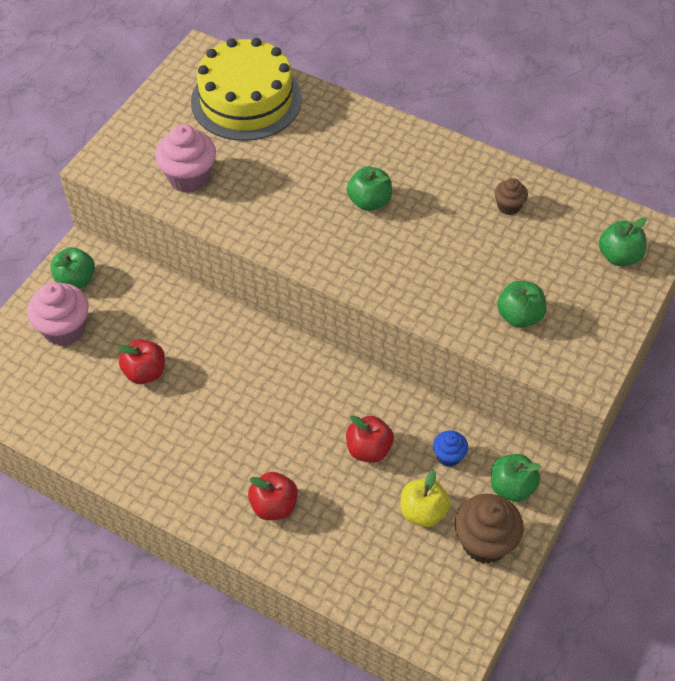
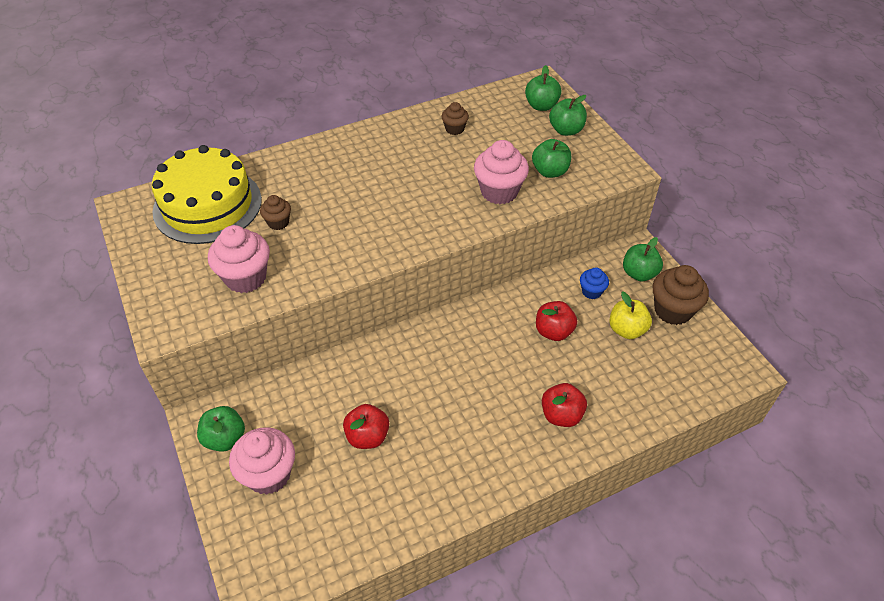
camera: 55 degrees left, 5 degrees down
(266, 157) = (278, 222): none -> brown cupcake
(369, 202) = (381, 190): green apple -> green apple (566, 130)
(450, 290) = (499, 192): none -> pink cupcake

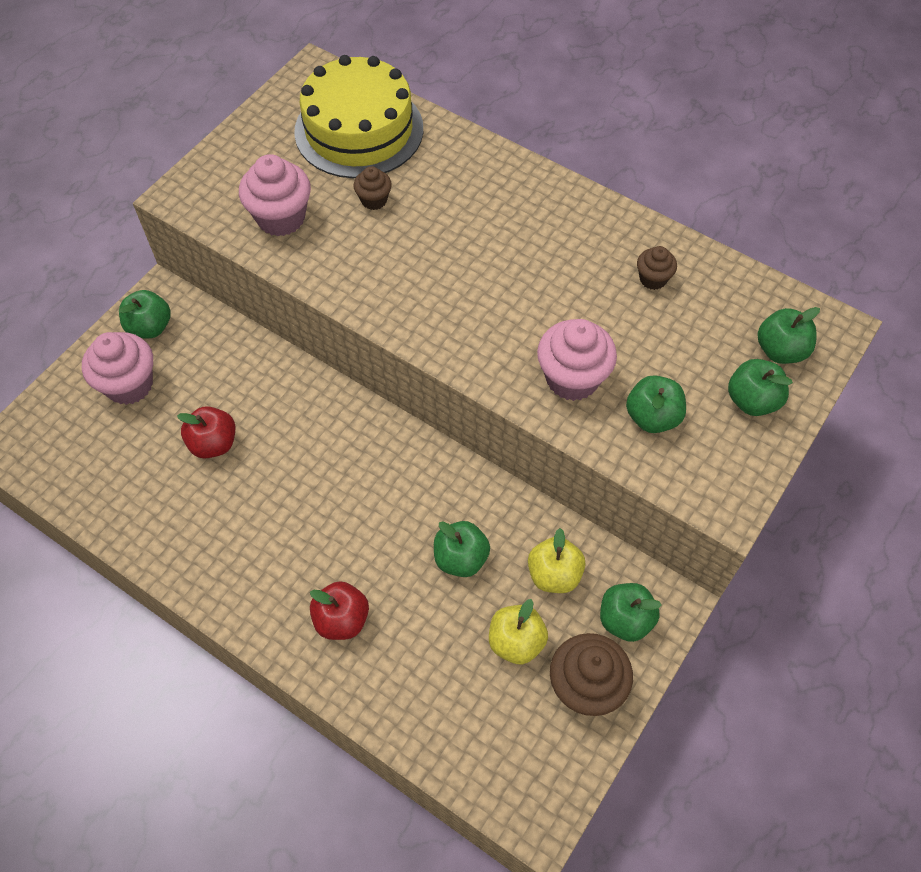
camera: 60 degrees right, 10 degrees up
(553, 331) = (461, 558): red apple -> green apple
(591, 291) = (554, 574): blue cupcake -> yellow apple

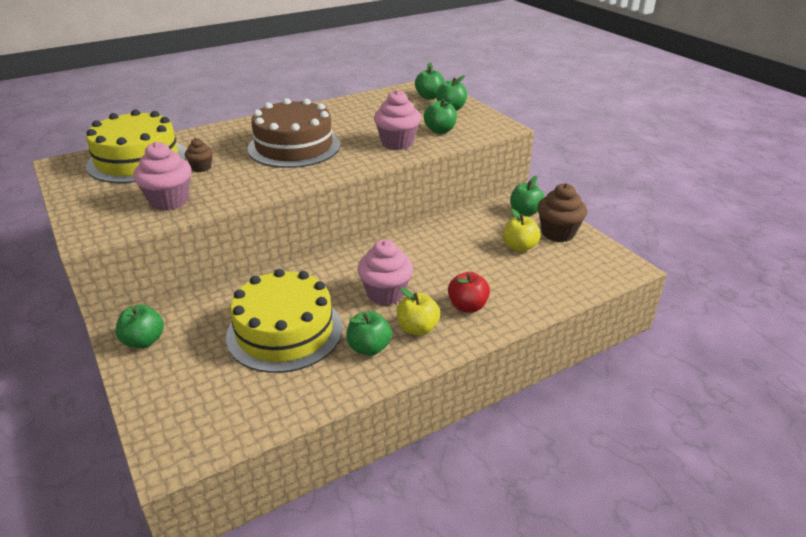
camera: 65 degrees left, 25 degrees down
(129, 385) = (186, 365): pink cupcake -> pink cupcake (385, 294)
(213, 443) = (284, 331): red apple -> yellow cake
(461, 558) = (454, 251): green apple -> green apple (369, 348)
(486, 262) = (294, 146): none -> brown cake
(554, 574) = (485, 225): yellow apple -> yellow apple (417, 328)
(653, 279) = (357, 111): brown cupcake -> none

